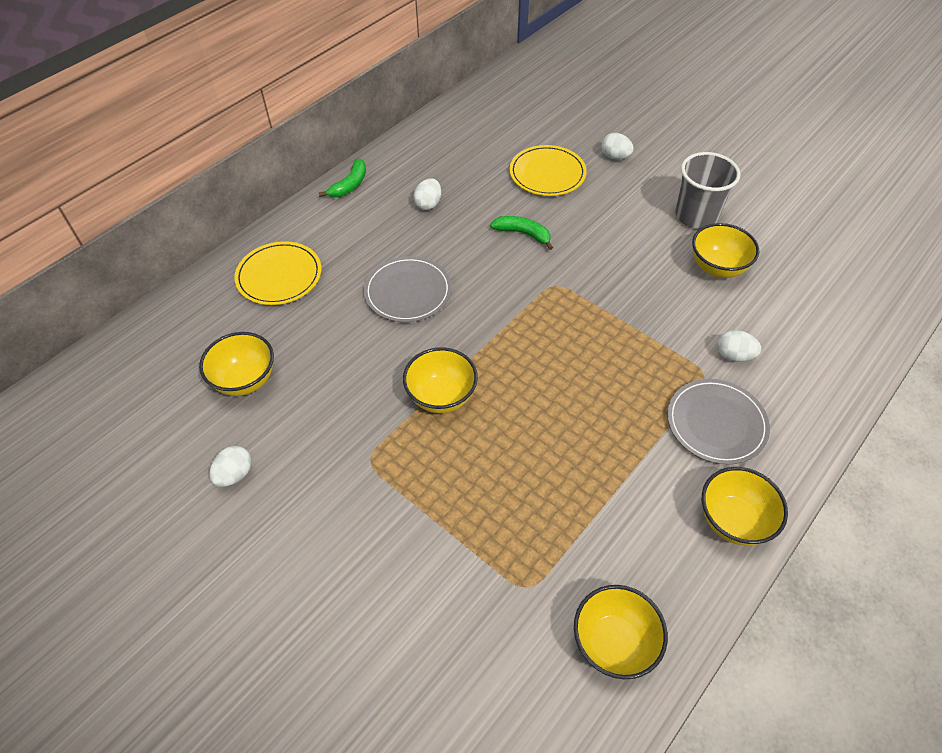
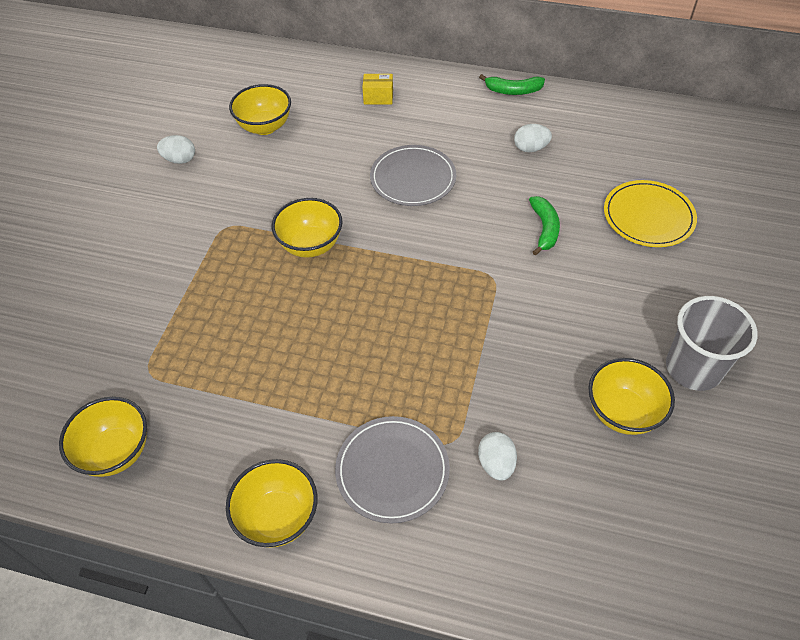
camera: 65 degrees right, 0 degrees up
(279, 276) = (378, 97): yellow plate -> yellow box
(615, 157) = (728, 263): white egg -> none

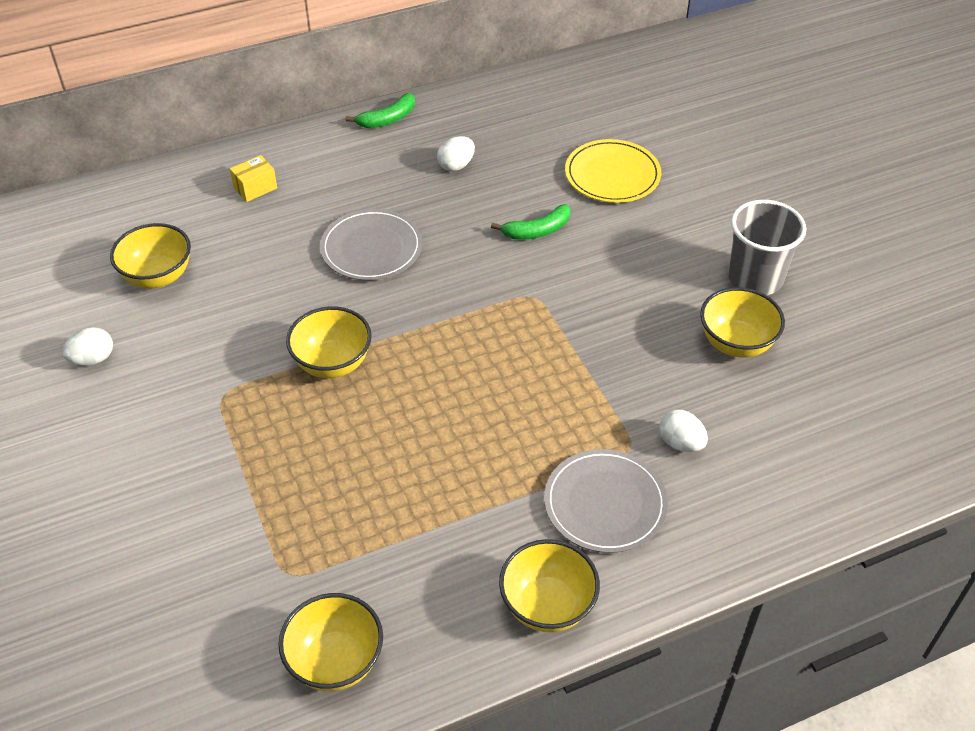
camera: 40 degrees left, 5 degrees down
(544, 229) = (537, 231): green banana -> green banana turned 105 degrees clockwise

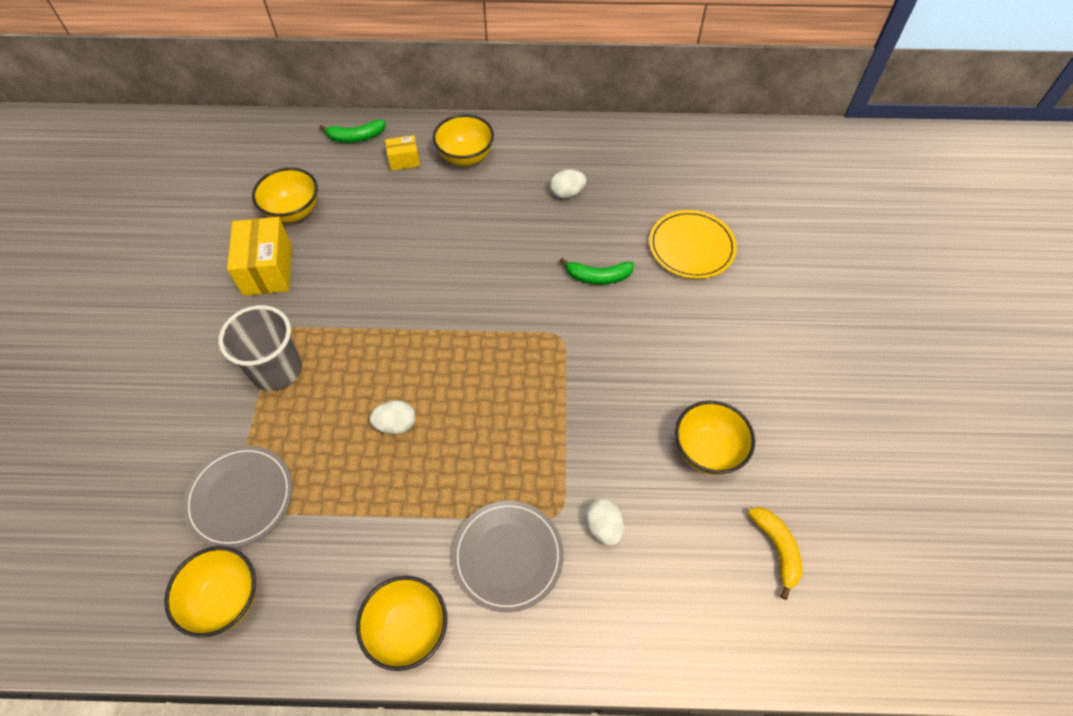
camera: 25 degrees right, 10 degrees up
(93, 359) = (211, 264): white egg -> white egg (396, 424)
(166, 342) = (267, 269): none -> yellow box
(332, 363) = (372, 335): yellow bowl -> yellow bowl (465, 157)
(371, 248) = (459, 244): grey plate -> grey plate (240, 497)
(387, 119) = (537, 133): green banana -> green banana (356, 137)
(755, 278) = (761, 393): grey cup -> grey cup (277, 370)
(846, 399) = (777, 549): none -> yellow banana

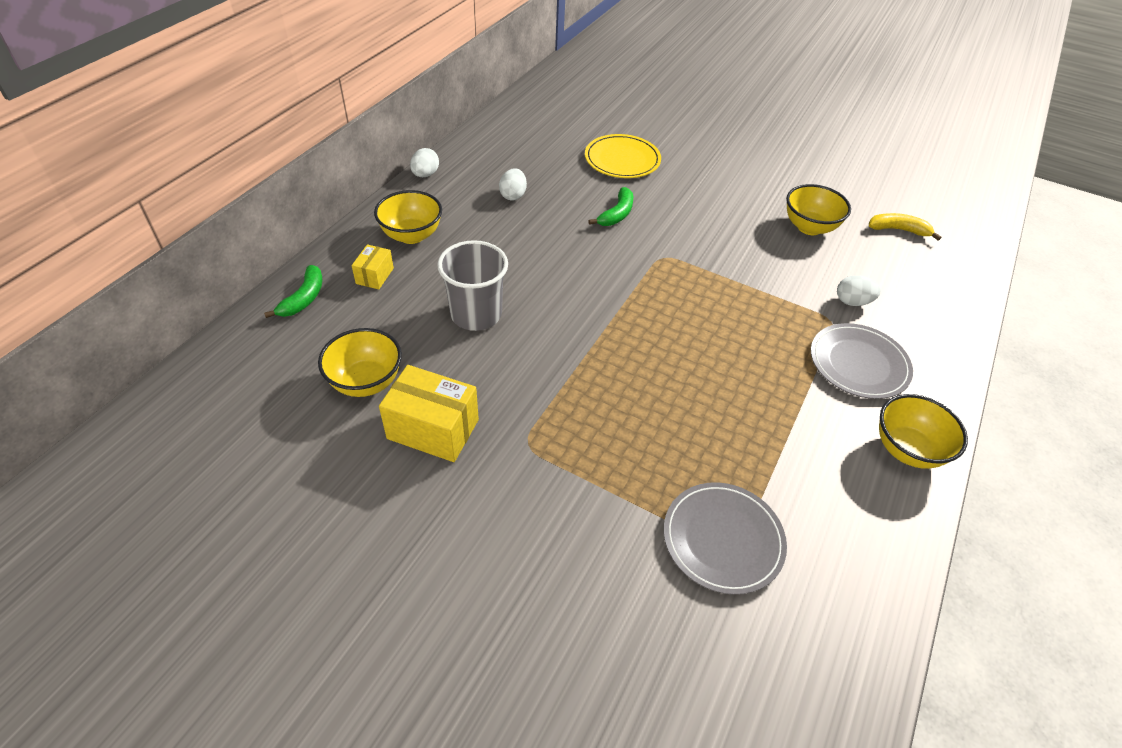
camera: 65 degrees left, 10 degrees down
(225, 599) = (837, 585): yellow bowl -> none
(277, 370) = (578, 461): grey cup -> grey cup (476, 314)
(396, 424) = (697, 389): white egg -> white egg (425, 174)

